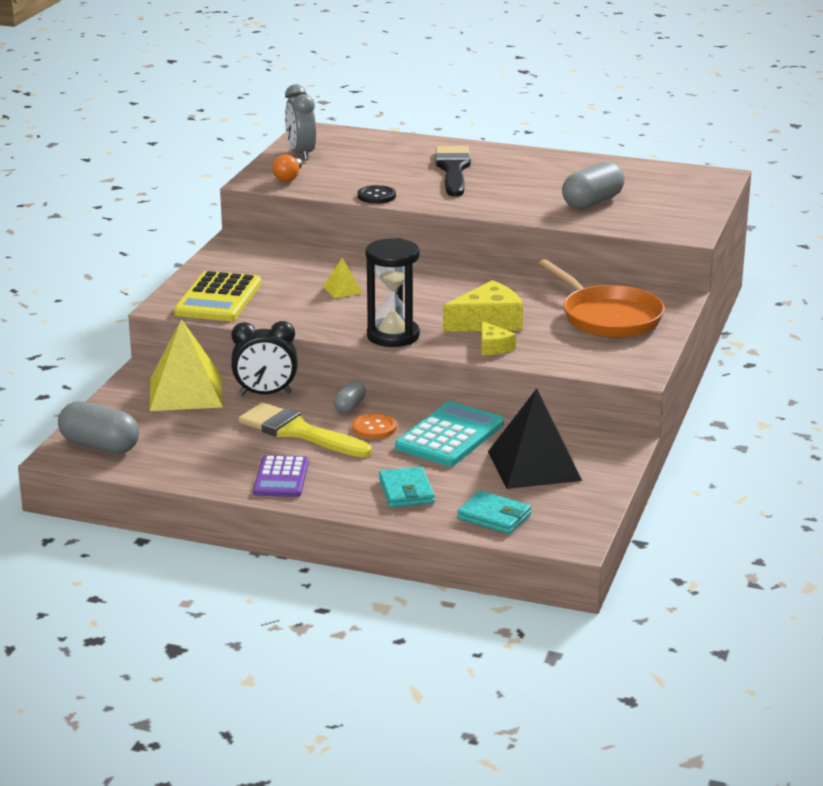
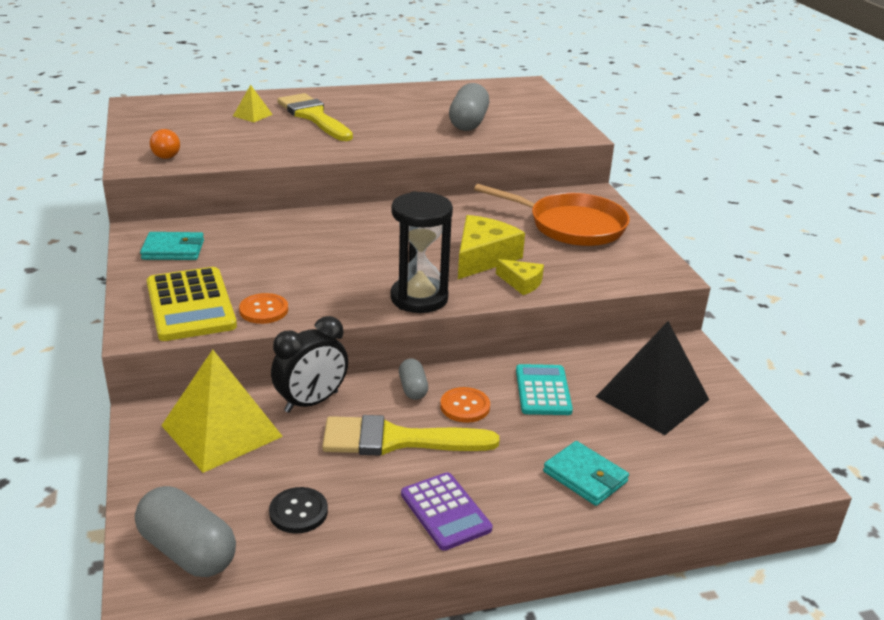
camera: 35 degrees left, 5 degrees up
(100, 446) = (187, 551): grey capsule -> grey capsule turned 45 degrees clockwise
(266, 314) = (264, 310): none -> orange button
(301, 154) = (150, 128): grey clock -> none
(342, 289) = (310, 259): yellow pyramid -> yellow pyramid (252, 115)
(376, 196) = (276, 155): black button -> black button (298, 512)
(450, 436) = (543, 391): turquoise calculator -> turquoise calculator, size x0.66
(453, 169) = (313, 116): black brush -> yellow brush
(494, 516) = (697, 475): turquoise wallet -> turquoise wallet (173, 250)

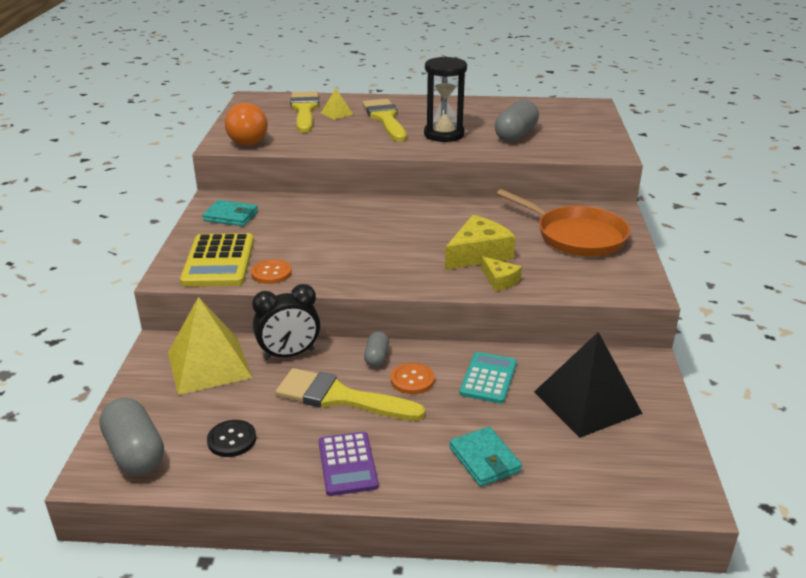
camera: 20 degrees right, 0 degrees up
(165, 154) = (250, 139): orange light bulb -> orange light bulb, size x1.74
(211, 114) = (304, 110): none -> yellow brush
(419, 298) = (402, 281): black hourglass -> black hourglass (444, 134)

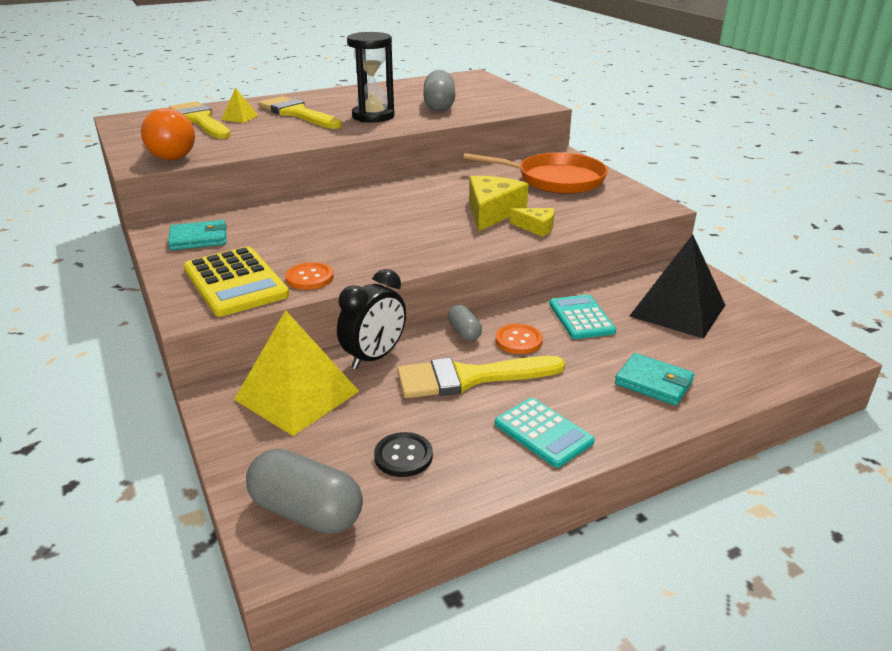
camera: 30 degrees left, 0 degrees up
(347, 464) = (543, 433): purple calculator -> turquoise calculator

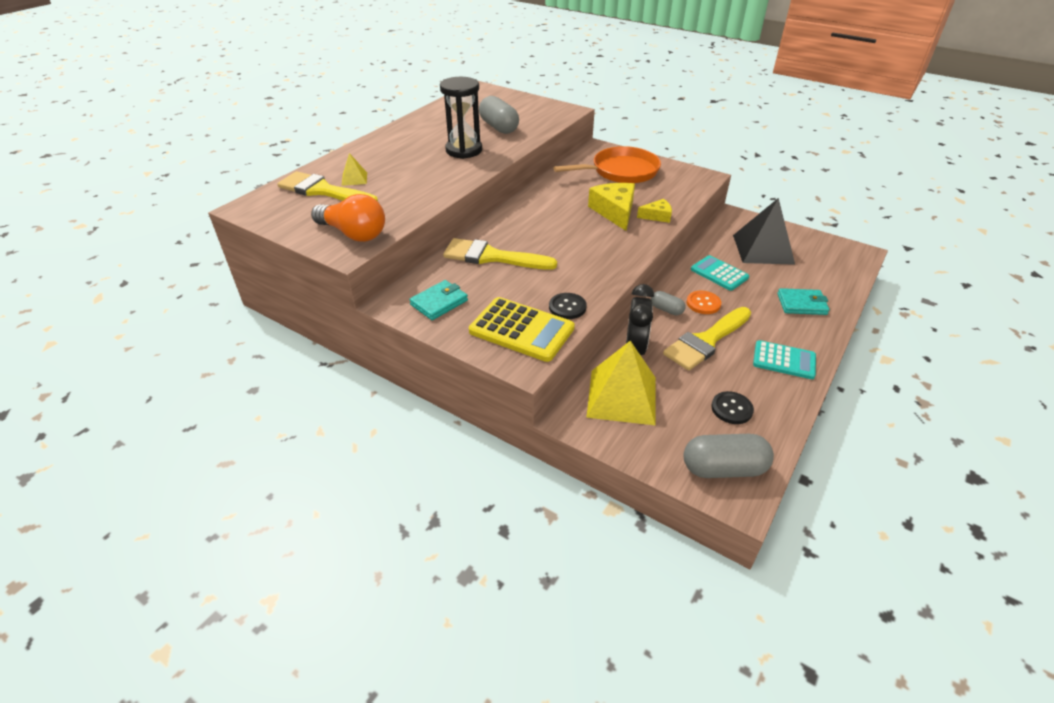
camera: 30 degrees left, 10 degrees up
(297, 113) = (398, 162): yellow brush -> yellow brush (492, 257)
(309, 278) = (567, 307): orange button -> black button

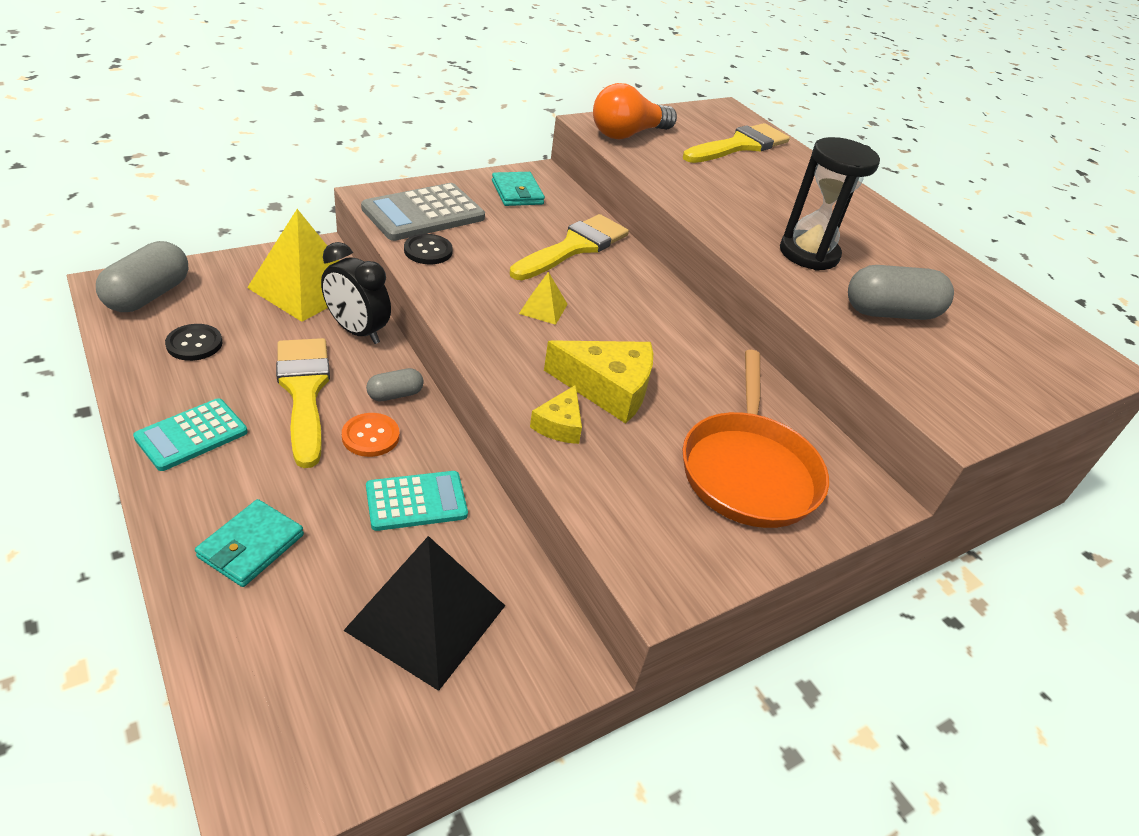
camera: 110 degrees right, 0 degrees up
(354, 179) = (760, 166): yellow pyramid -> yellow pyramid (543, 309)
(521, 330) = (423, 213): yellow calculator -> grey calculator

